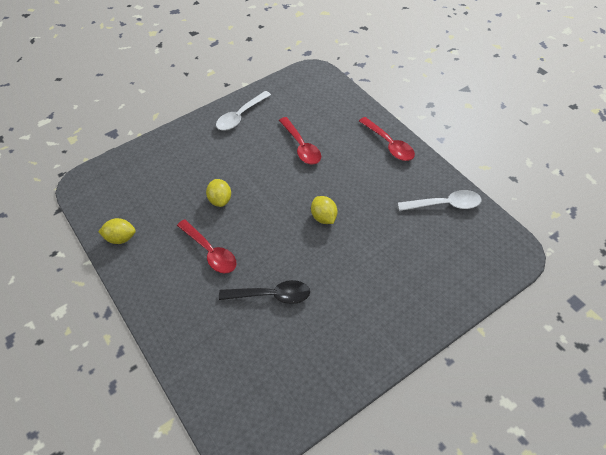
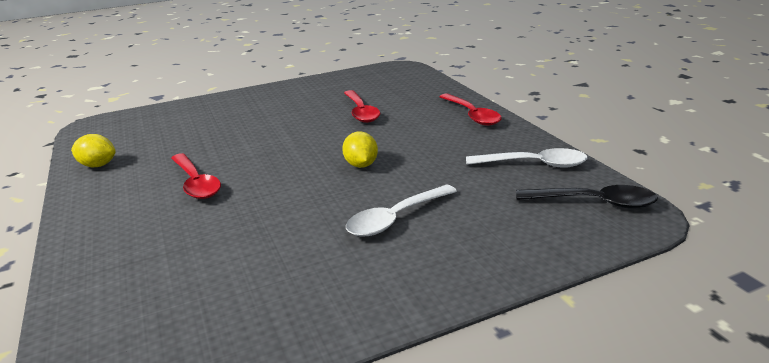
camera: 10 degrees right, 25 degrees down
(220, 200) = (239, 144): yellow lemon -> none
(240, 116) = (303, 90): white spoon -> white spoon (396, 218)
(271, 295) = (249, 227): black spoon -> black spoon (594, 202)

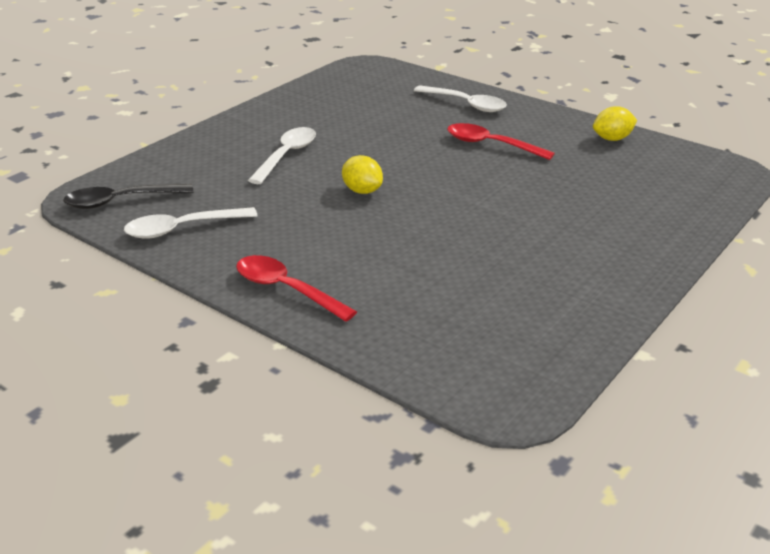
camera: 150 degrees right, 5 degrees up
(121, 243) = (466, 104): none -> white spoon
(361, 112) = (445, 261): red spoon -> none

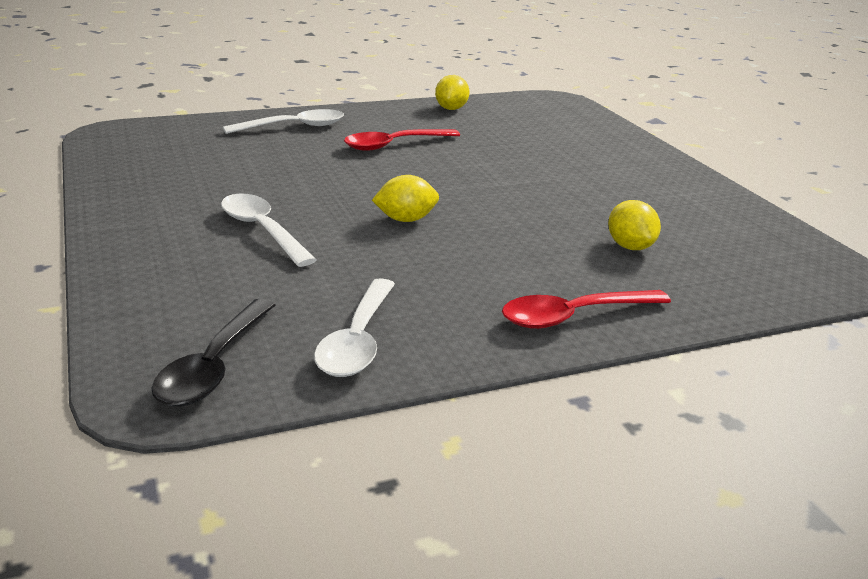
camera: 60 degrees left, 5 degrees down
(431, 285) = (630, 247): none -> yellow lemon

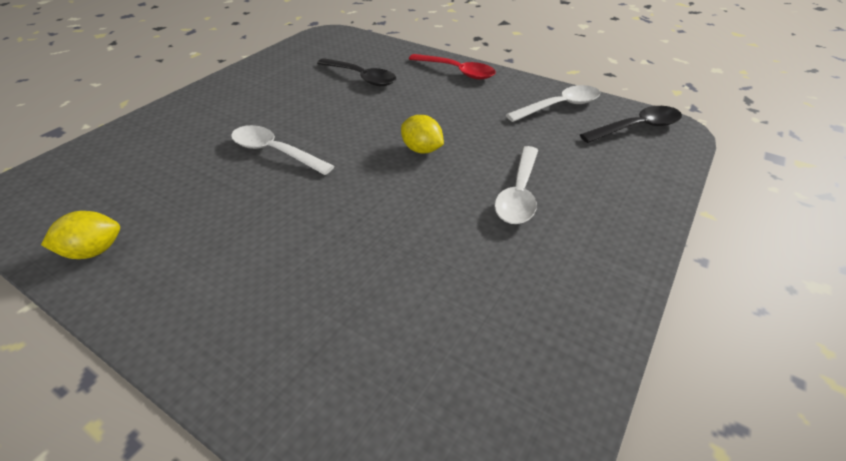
camera: 125 degrees left, 15 degrees up
(294, 127) = (273, 338): white spoon -> white spoon (275, 152)
(394, 145) = (269, 228): red spoon -> none
(630, 247) = (361, 77): yellow lemon -> black spoon

